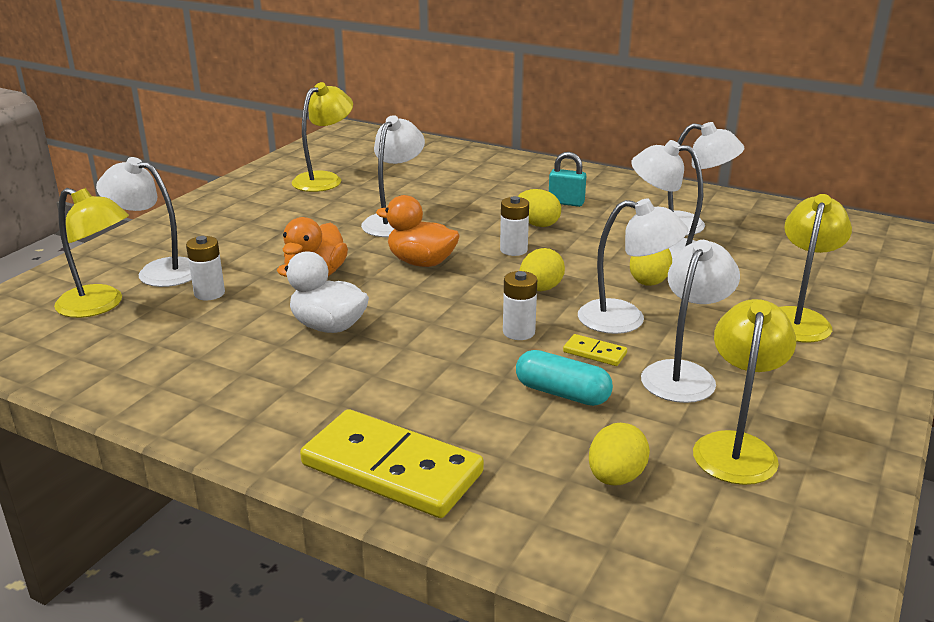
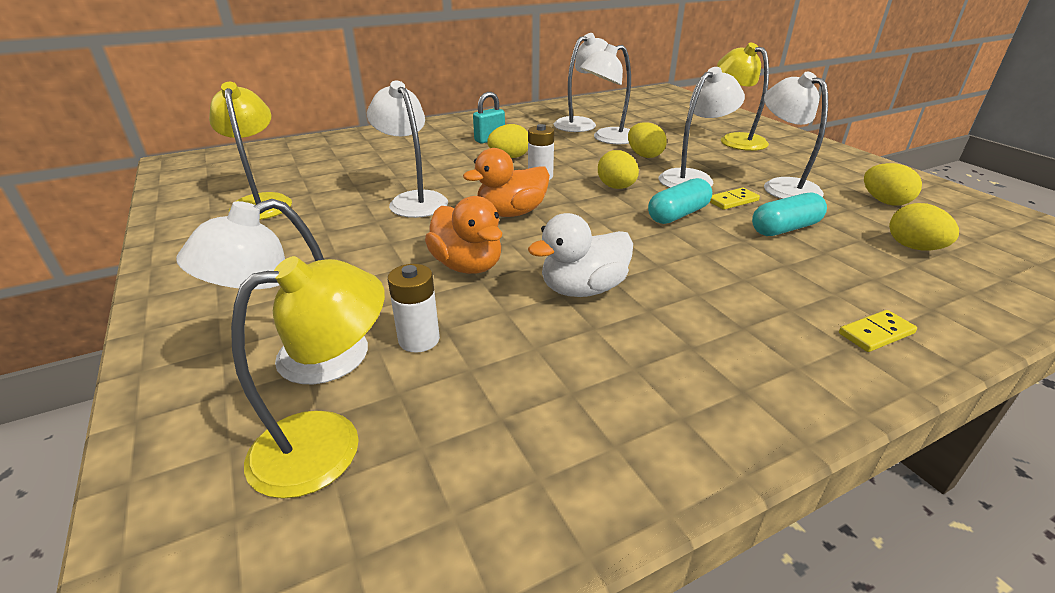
camera: 55 degrees left, 5 degrees up
(391, 469) = (876, 333): yellow domino -> yellow domino, size x0.42
(518, 332) = (678, 214): white battery -> turquoise capsule
(736, 447) = (884, 202): yellow lamp -> yellow egg

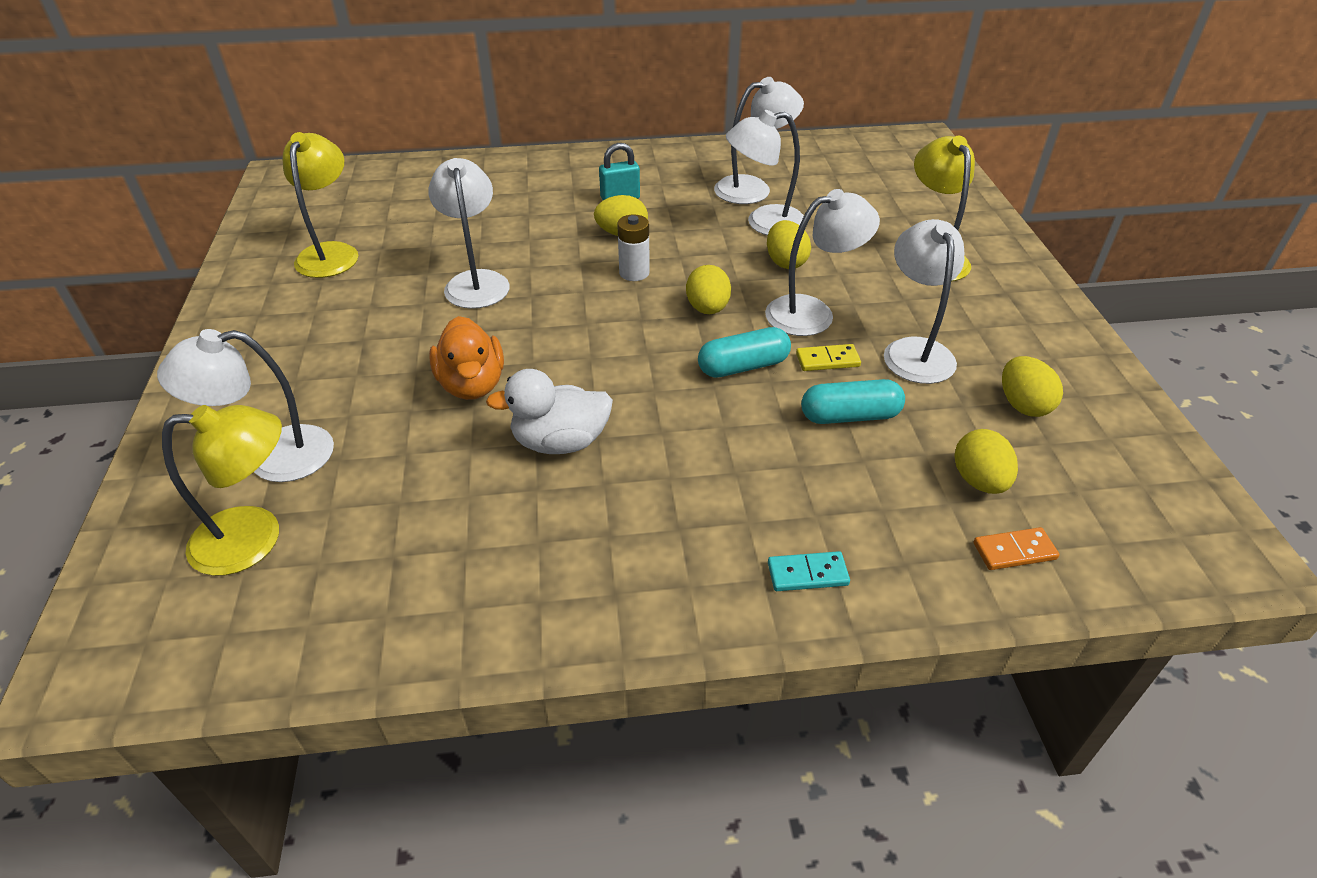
camera: 20 degrees right, 10 degrees up
(419, 340) = (377, 459): white battery -> none
(511, 213) = (563, 323): orange duck -> none
(876, 333) = (807, 574): yellow domino -> turquoise domino
(989, 283) = (1014, 551): none -> orange domino

